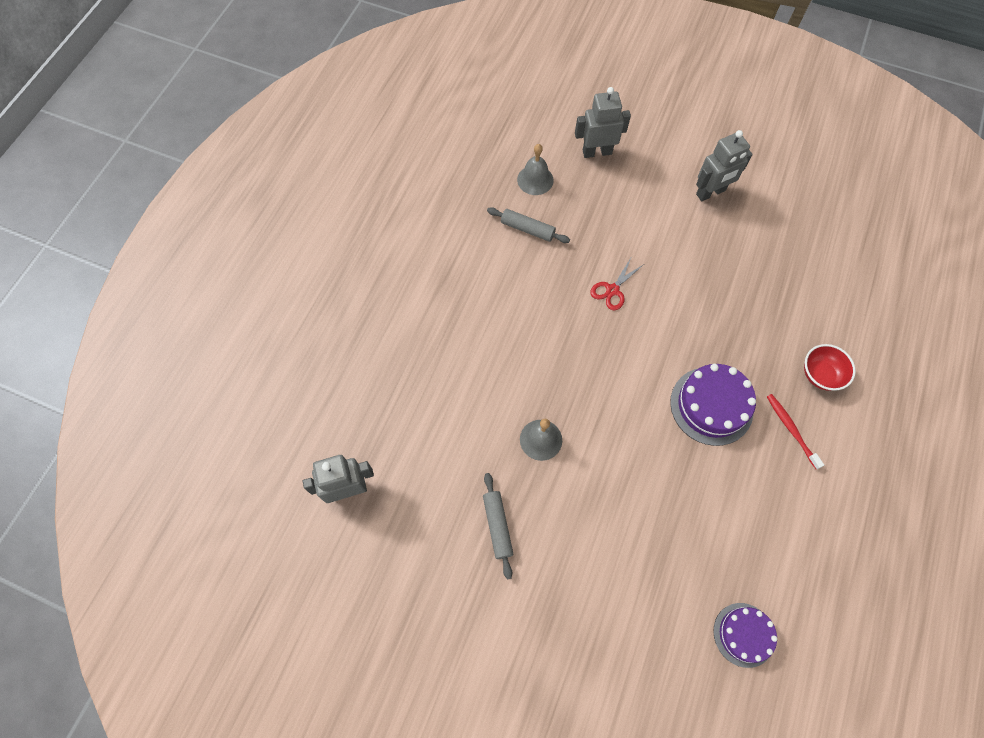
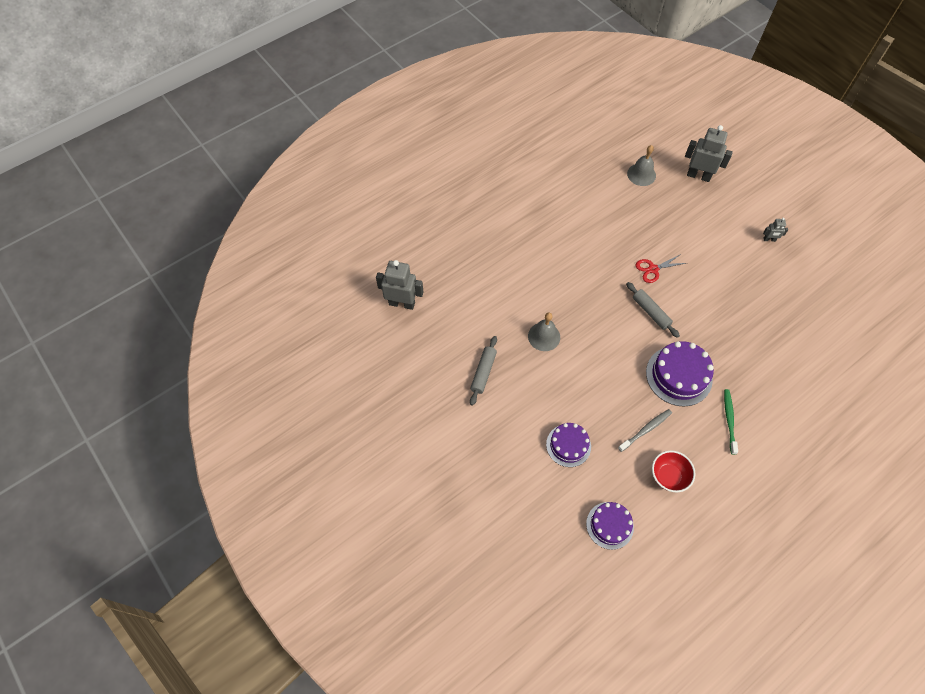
camera: 30 degrees right, 5 degrees down
(527, 229) = (616, 203): grey rolling pin -> grey rolling pin (651, 312)
(644, 562) = (568, 445): none -> purple cake
(711, 193) = (769, 240): grey robot -> grey robot, size x0.49
(715, 492) = (646, 429): none -> grey toothbrush
(791, 429) = (729, 420): red toothbrush -> green toothbrush
(820, 374) = (776, 396): red bowl -> red bowl (668, 476)

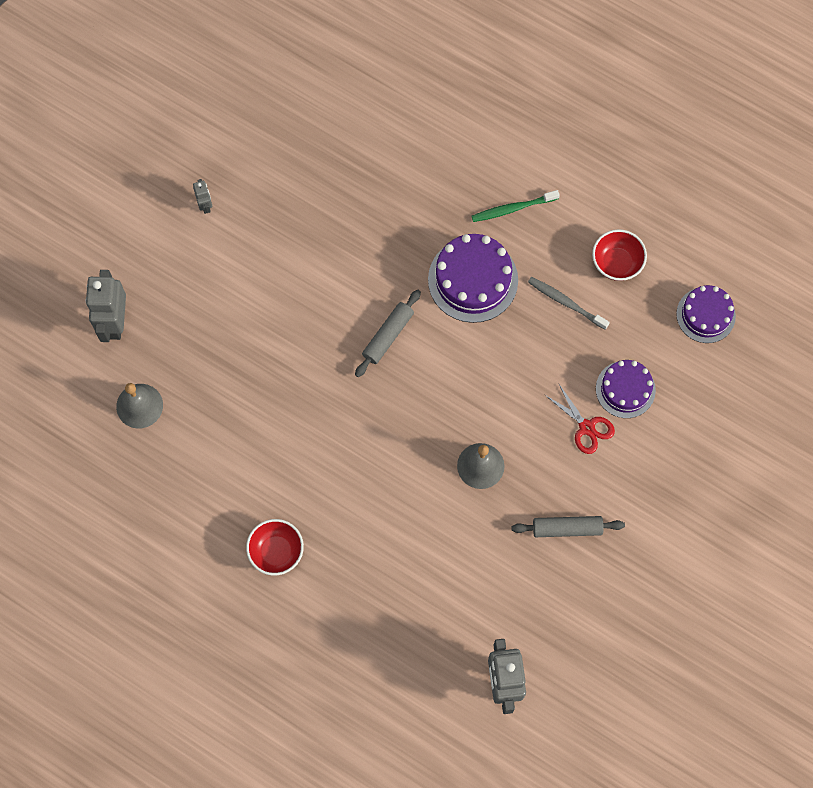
camera: 110 degrees left, 10 degrees up
(528, 214) = (276, 552): none -> red bowl
(653, 269) = (314, 349): red scissors -> red scissors (586, 427)

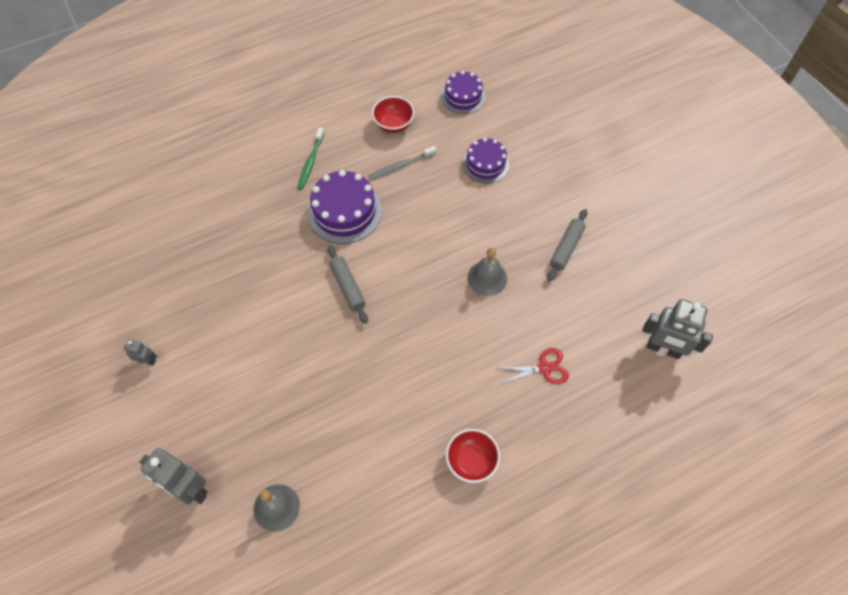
camera: 60 degrees left, 10 degrees down
(586, 427) = (499, 199): red scissors -> red scissors (544, 368)

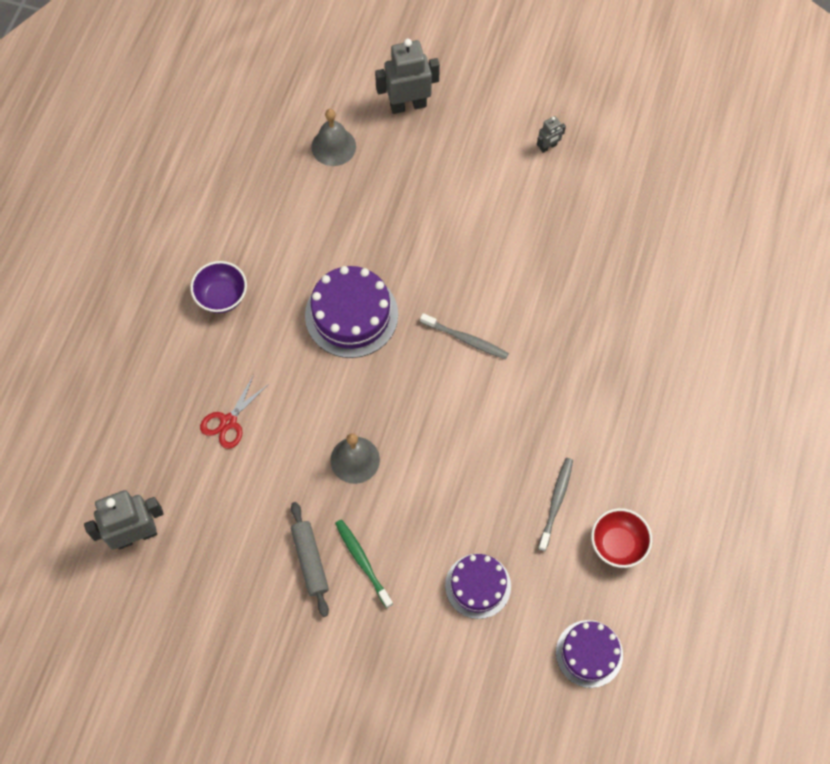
camera: 135 degrees right, 5 degrees up
(310, 162) = (642, 424): green toothbrush -> green toothbrush (362, 561)
(344, 211) = (551, 404): purple cake -> purple cake (351, 315)
(347, 287) = (466, 339): grey rolling pin -> grey toothbrush
(471, 461) = (222, 297): red bowl -> purple bowl

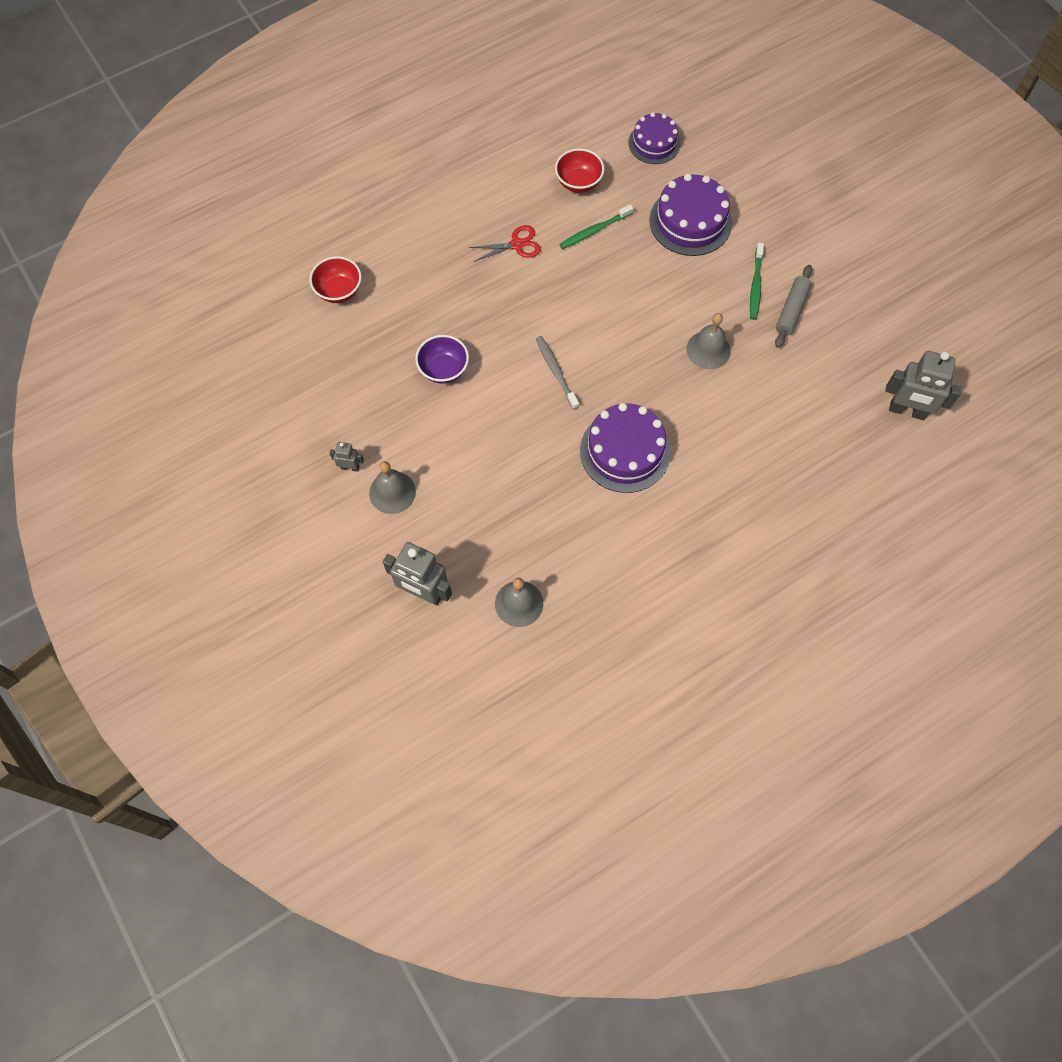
camera: 140 degrees left, 0 degrees up
(222, 297) = (716, 541): purple bowl -> purple bowl (443, 369)
(228, 422) = (782, 441): red scissors -> red scissors (517, 244)
(478, 586) = (690, 221): purple cake -> purple cake, size x1.54
(499, 153) = (392, 492): none -> grey bell
(556, 502) = (594, 231): grey toothbrush -> green toothbrush
(708, 272) = (339, 291): none -> red bowl

